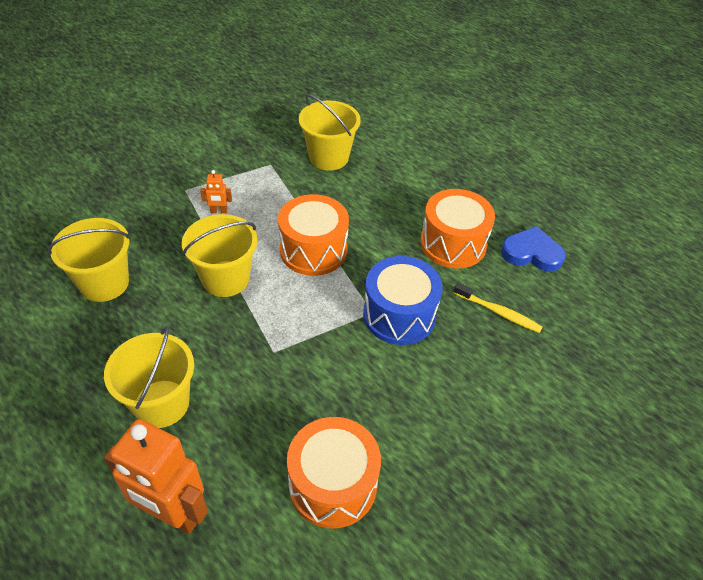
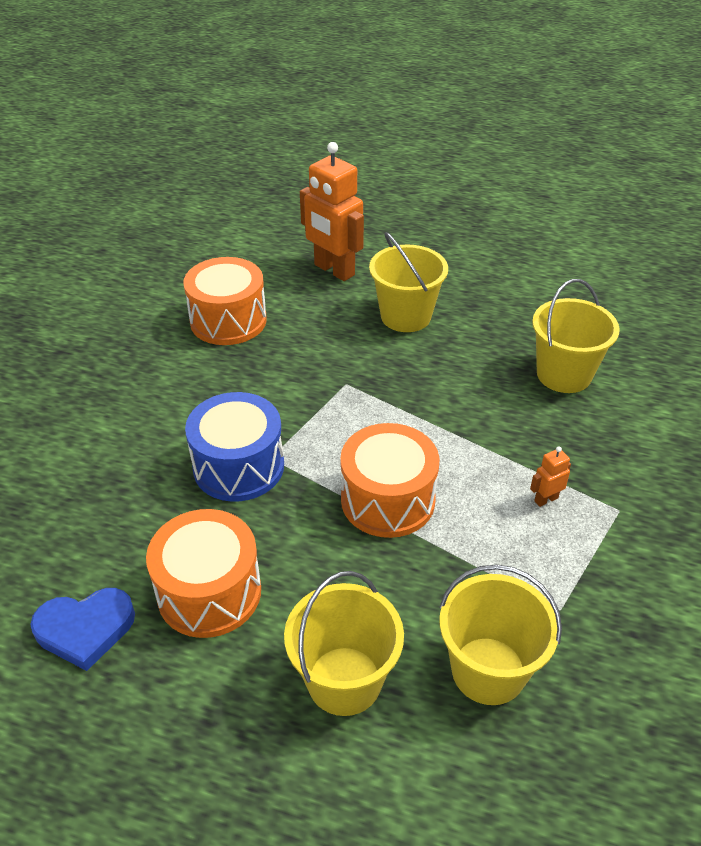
camera: 155 degrees right, 5 degrees down
(172, 514) = (334, 270): orange robot -> orange robot turned 135 degrees counterclockwise
(225, 279) = (454, 426): yellow bucket -> yellow bucket (344, 680)
(498, 312) = (118, 517): yellow toothbrush -> none

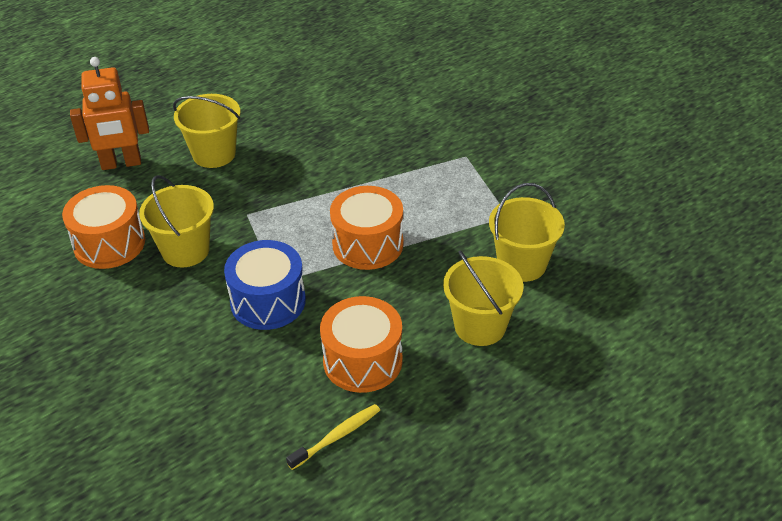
camera: 55 degrees left, 0 degrees up
(85, 629) = (336, 437): blue heart -> yellow toothbrush
(546, 499) = (431, 179): orange robot -> none
(564, 374) = (345, 117): yellow bucket -> yellow bucket (185, 250)

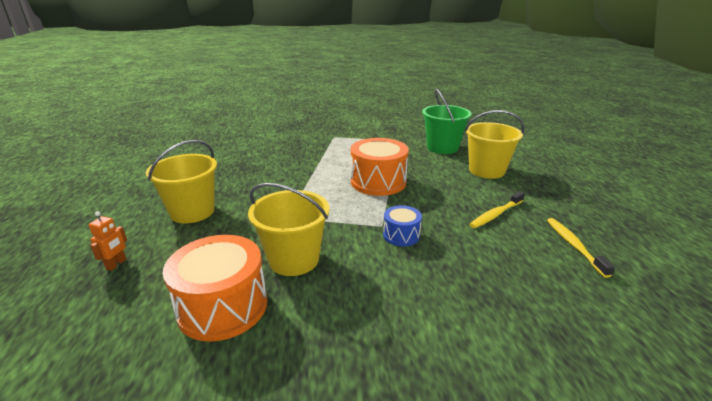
camera: 60 degrees left, 15 degrees down
(121, 163) = (116, 264): orange robot -> orange robot, size x0.42
(268, 301) = (401, 235): blue drum -> blue drum, size x0.53
(362, 360) = (496, 214): orange drum -> yellow toothbrush
(522, 264) = (442, 147): yellow bucket -> green bucket

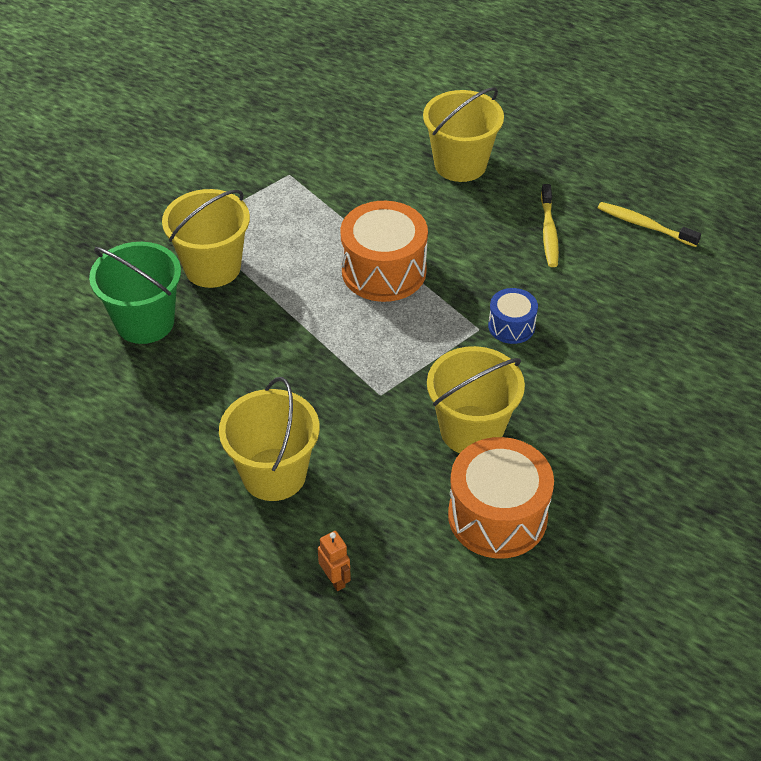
camera: 50 degrees left, 20 degrees up
(316, 148) = (212, 267): none -> yellow bucket
(442, 147) = (360, 152): green bucket -> green bucket (145, 322)

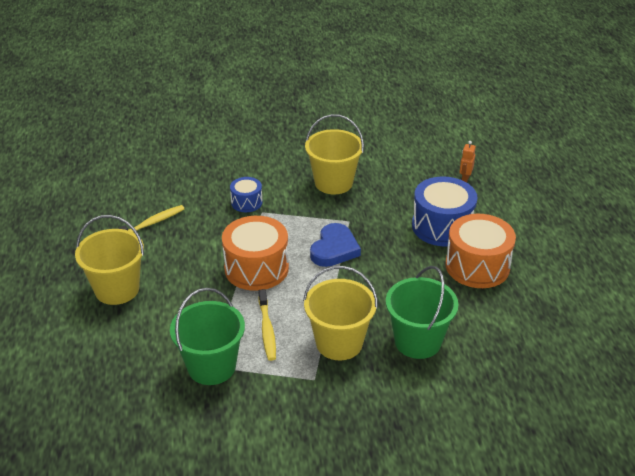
camera: 130 degrees left, 10 degrees down
(274, 474) = (442, 226): yellow bucket -> blue drum
(286, 175) = (211, 366): none -> green bucket
(345, 349) = (334, 249): none -> blue heart
(497, 516) = (371, 154): orange drum -> orange drum (477, 266)
(645, 225) = (109, 193): yellow toothbrush -> yellow toothbrush (267, 329)

